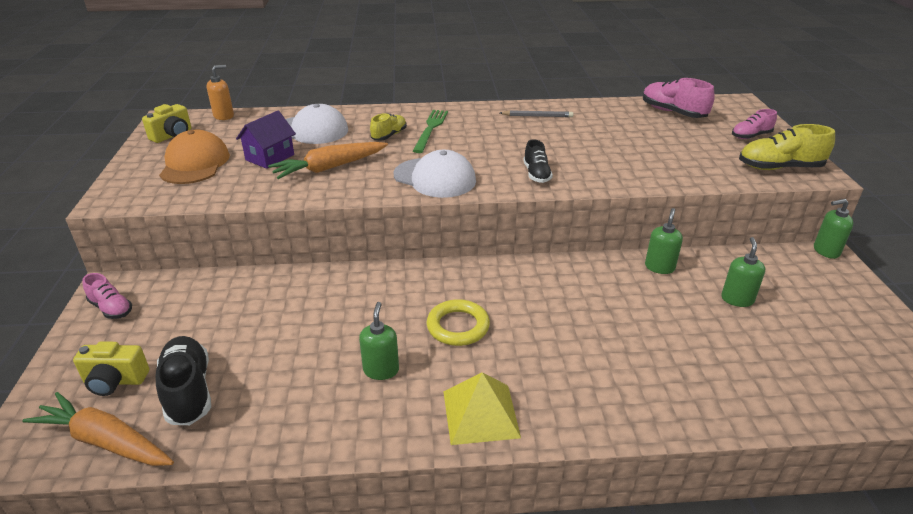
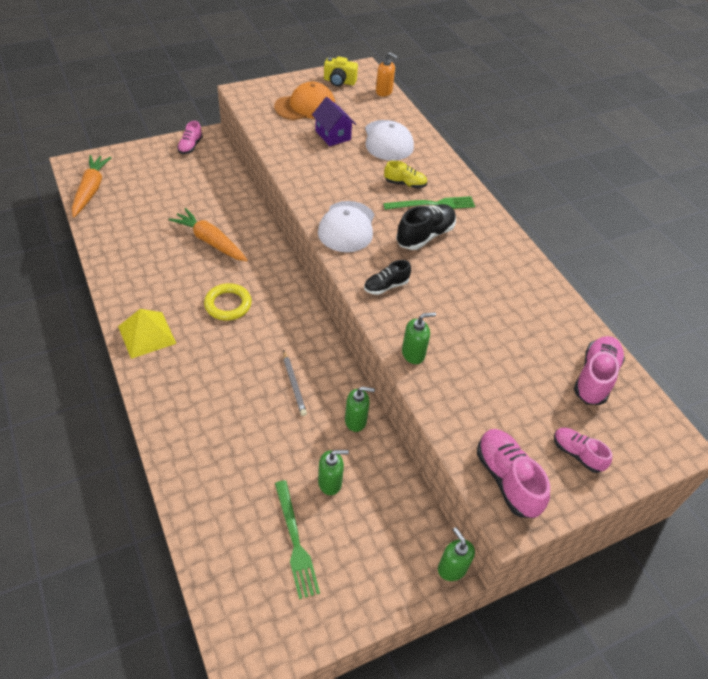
camera: 65 degrees right, 15 degrees up
(115, 381) = (133, 174): yellow camera -> none
(188, 391) = (132, 204): black shoe -> black shoe (425, 236)
(270, 157) = (333, 135): purple house -> purple house turned 45 degrees clockwise
(329, 168) = (333, 168): orange carrot -> orange carrot (210, 241)
(381, 370) = (173, 277): green soap dispenser -> green soap dispenser (413, 354)
(537, 116) = (507, 268): grey pencil -> grey pencil (294, 384)
(779, 168) = (507, 479): yellow shoe -> pink shoe
(811, 337) = (295, 541): none -> green fork

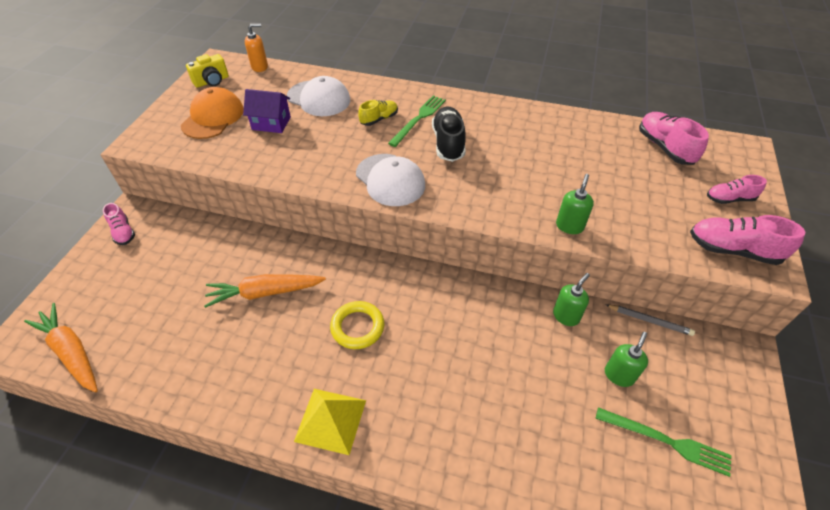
camera: 45 degrees left, 0 degrees up
(294, 384) = (494, 335): grey pencil -> grey pencil (650, 321)
(386, 286) = (482, 198): black shoe -> none
(452, 568) = (747, 345): green soap dispenser -> none

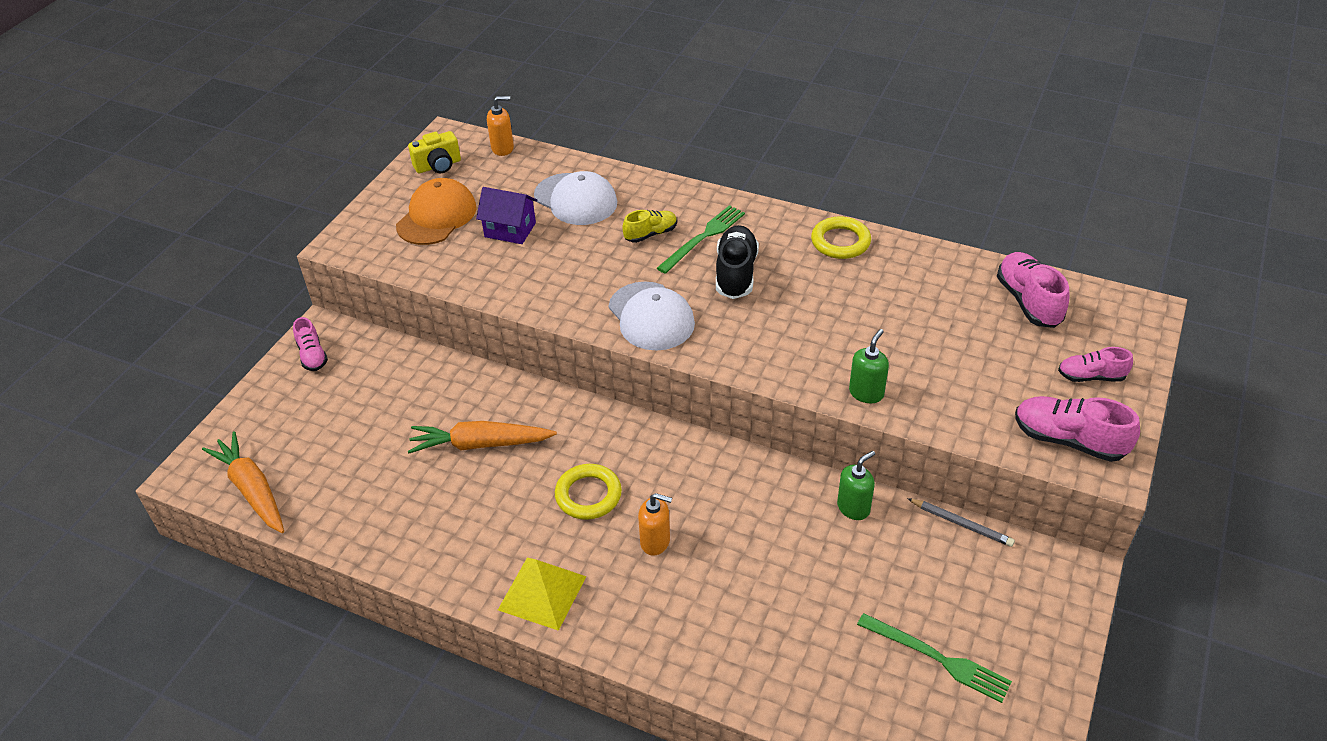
camera: 10 degrees right, 5 degrees down
(418, 362) = (655, 541): none -> orange soap dispenser
(519, 115) = (840, 242): none -> yellow ring
(619, 375) = (901, 582): green soap dispenser -> none

